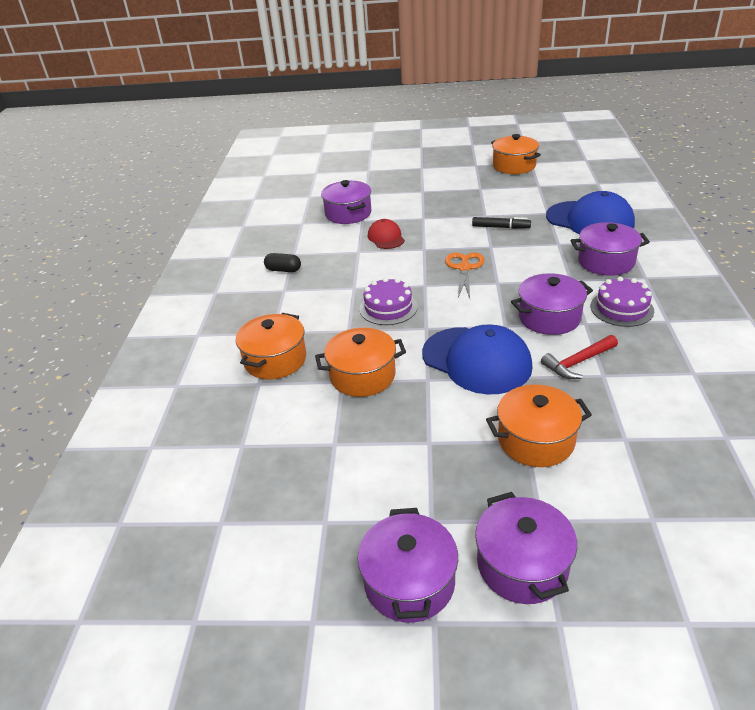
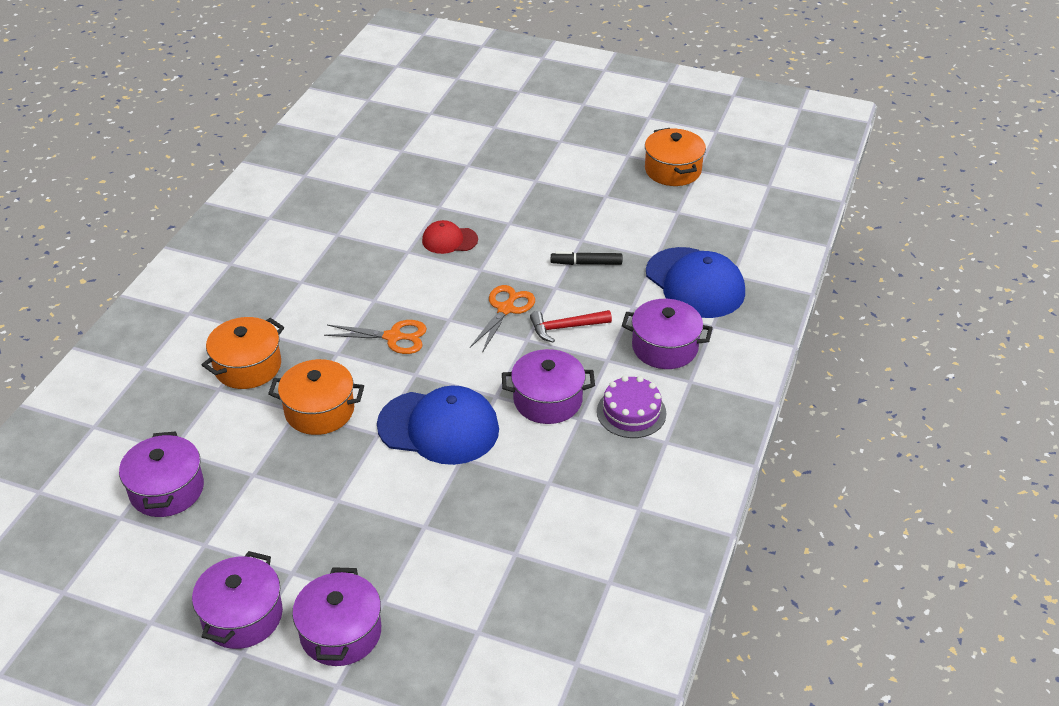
camera: 15 degrees right, 5 degrees up
(283, 270) = (315, 254): black capsule -> none
(348, 214) = (429, 191): purple pot -> purple pot (167, 490)
(386, 237) = (449, 240): red cap -> red cap turned 90 degrees counterclockwise
(388, 308) = (393, 337): purple cake -> orange scissors
(476, 360) = (439, 427): blue cap -> blue cap turned 45 degrees counterclockwise
(501, 227) = (586, 263): black marker -> black marker turned 150 degrees clockwise
(536, 440) = (433, 528): orange pot -> none
(578, 362) = (535, 461): red hammer -> red hammer (566, 327)

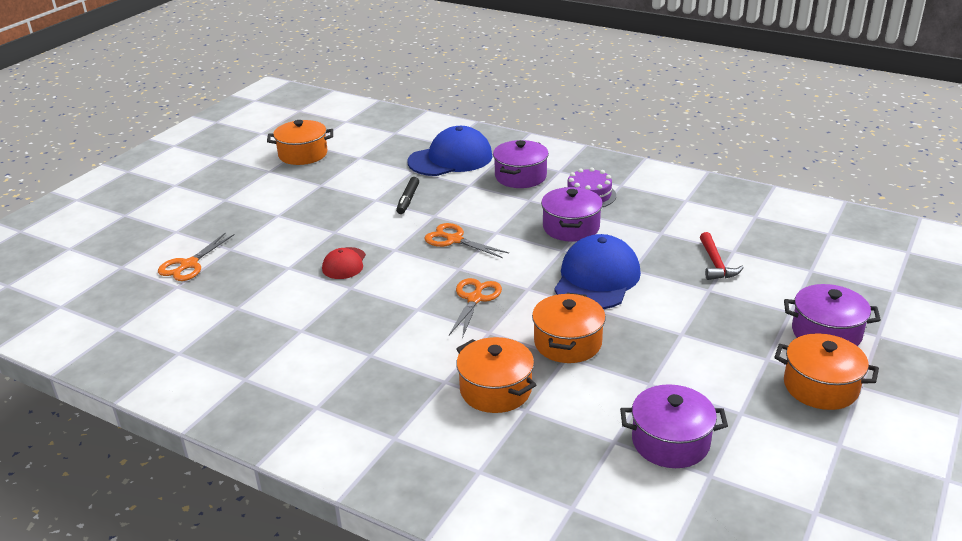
camera: 80 degrees left, 10 degrees down
(242, 616) = (820, 387): purple pot -> orange pot
(437, 148) = (189, 264): none -> orange scissors
(566, 327) = (486, 214): red hammer -> red hammer (716, 264)

